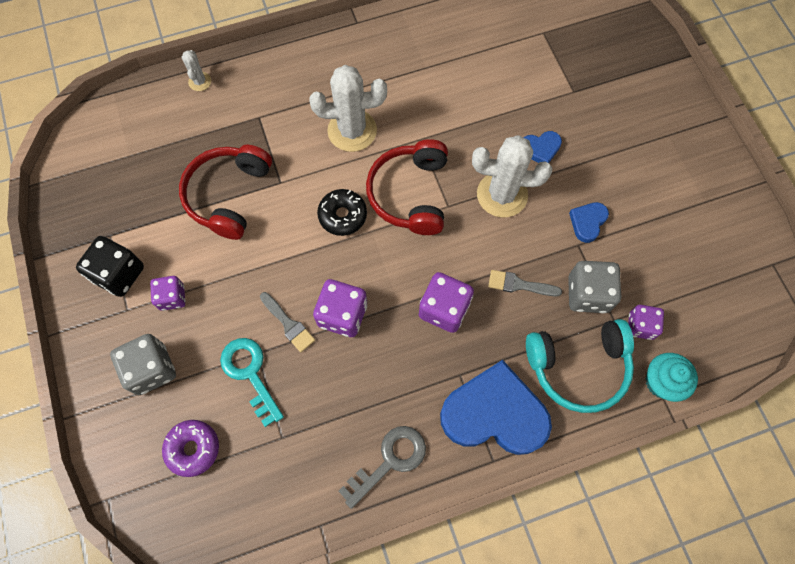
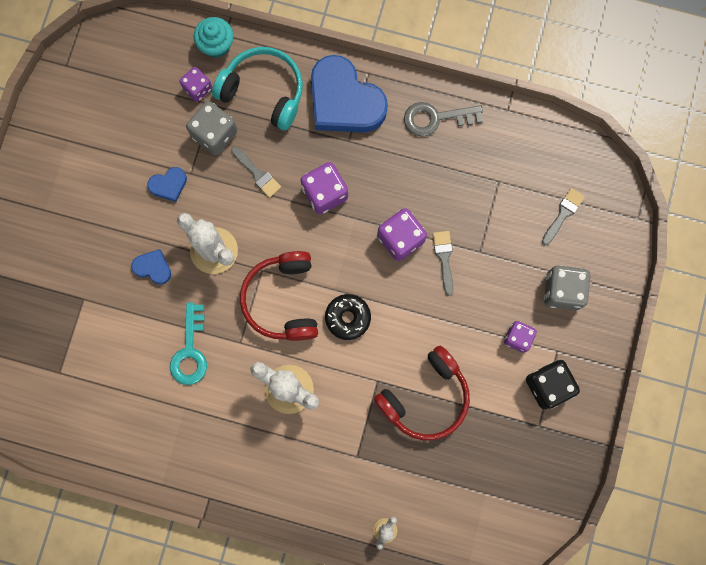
camera: 145 degrees left, 10 degrees up
(193, 449) = (563, 214): purple donut -> grey brush
(250, 374) = (494, 240): turquoise key -> turquoise key (190, 351)
(410, 194) = (283, 300): red headphones -> red headphones turned 135 degrees clockwise

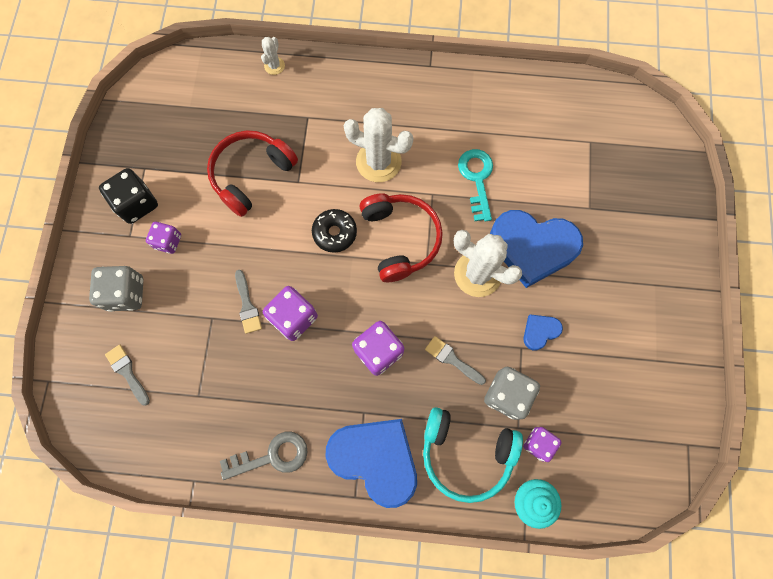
camera: 170 degrees right, 5 degrees down
(153, 267) = (532, 248): blue heart -> blue heart, size x2.24
(563, 214) = (127, 372): grey brush -> grey brush turned 120 degrees clockwise

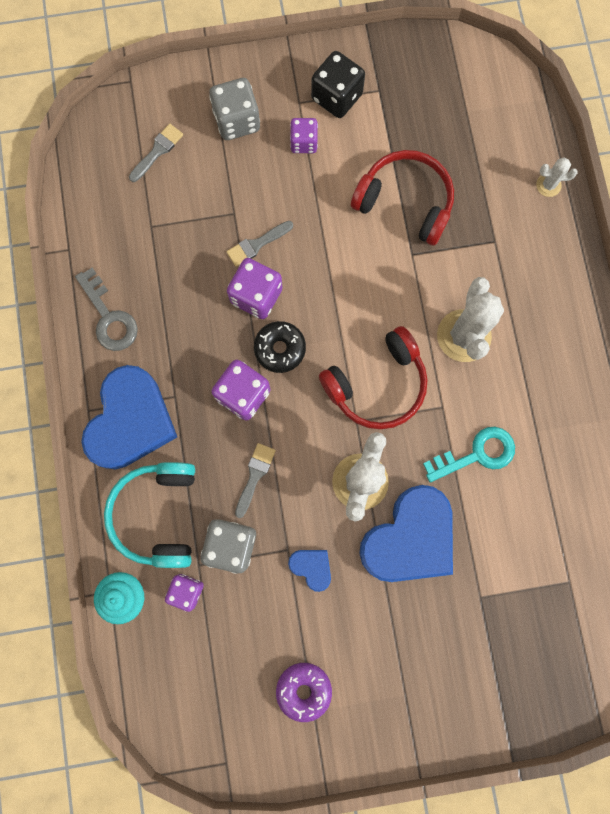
camera: 75 degrees right, 5 degrees up
(334, 233) = (363, 311): black donut -> black donut (280, 349)
(532, 248) = (410, 538): blue heart -> blue heart turned 135 degrees counterclockwise
(638, 364) = (304, 690): none -> purple donut

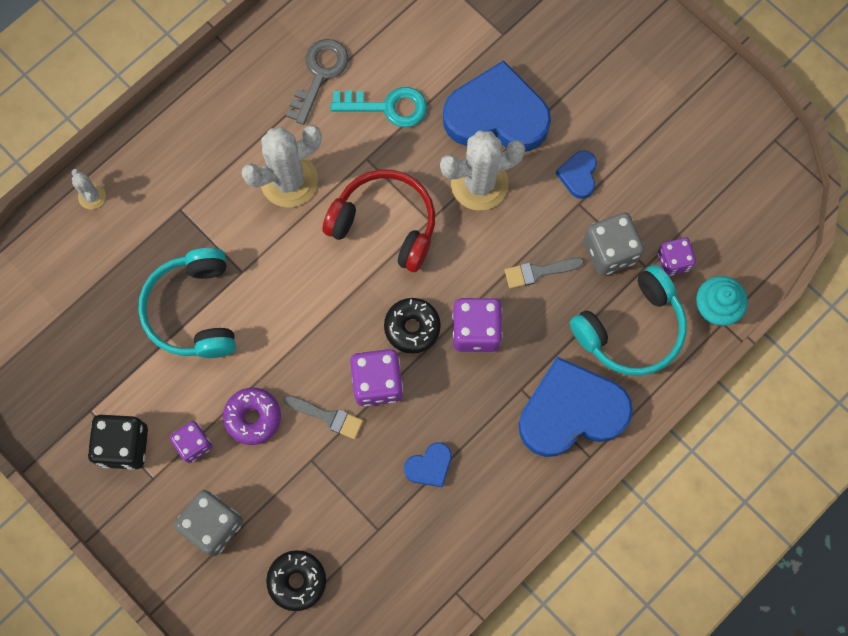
camera: 125 degrees left, 5 degrees down
(109, 317) = (493, 503): grey key -> grey key (319, 75)
(157, 151) = (297, 581): grey brush -> black donut
(168, 291) = (429, 466): none -> blue heart
(304, 690) = (676, 119): purple donut -> purple donut (253, 417)
(405, 202) = (194, 310): red headphones -> turquoise headphones
(476, 454) = (387, 107): turquoise key -> turquoise key turned 150 degrees clockwise

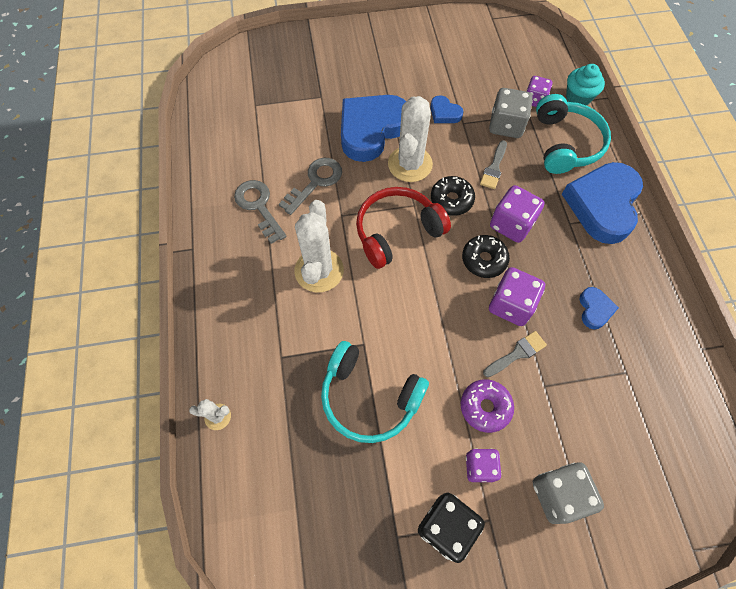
camera: 55 degrees left, 10 degrees down
(297, 581) = (639, 456): black donut -> black donut (451, 200)
(387, 107) = (315, 182): turquoise key -> grey key

